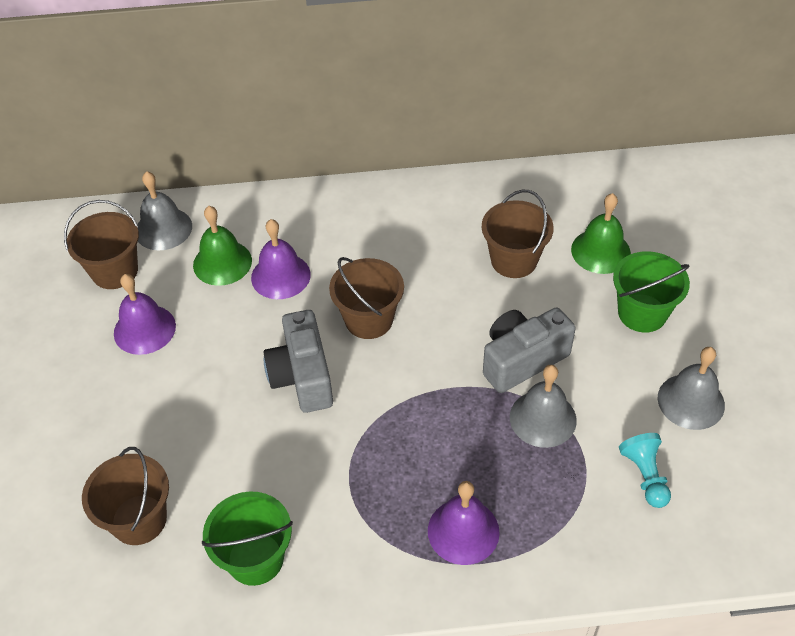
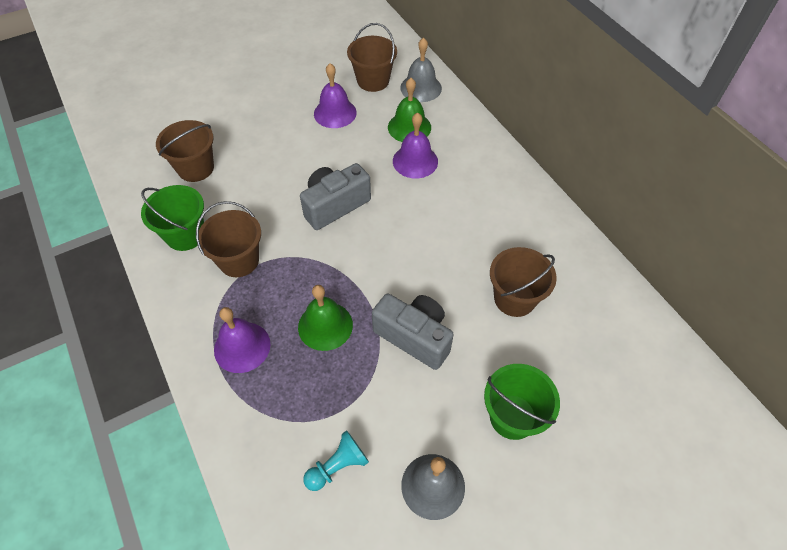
camera: 65 degrees right, 5 degrees up
(369, 319) = (403, 224): brown bucket -> brown bucket (239, 260)
(543, 418) = (363, 369): grey bell -> none
(600, 251) = (565, 362): green bell -> green bell (325, 326)

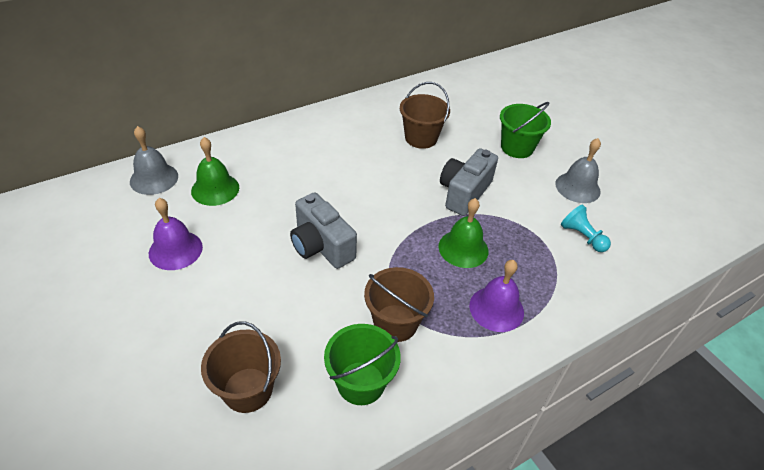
camera: 95 degrees left, 10 degrees down
(373, 81) = (127, 217): brown bucket -> none
(415, 161) = (266, 186): purple bell -> none

